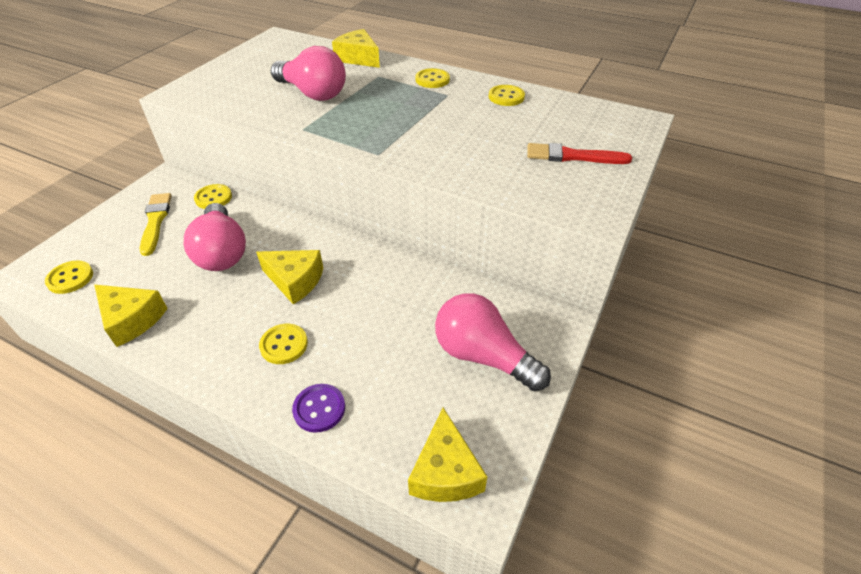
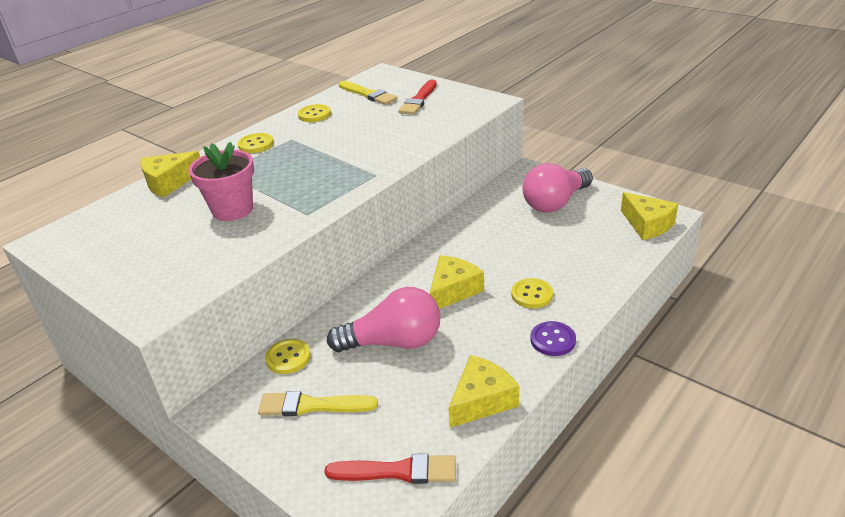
camera: 75 degrees left, 10 degrees down
(70, 278) = (397, 471): yellow button -> red brush
(312, 93) = (233, 210): pink light bulb -> pink flower pot
(319, 409) = (598, 275): purple button -> purple button (552, 340)
(445, 471) = (647, 224): yellow cheese -> yellow cheese turned 45 degrees clockwise
(571, 120) = (368, 94): none -> yellow brush

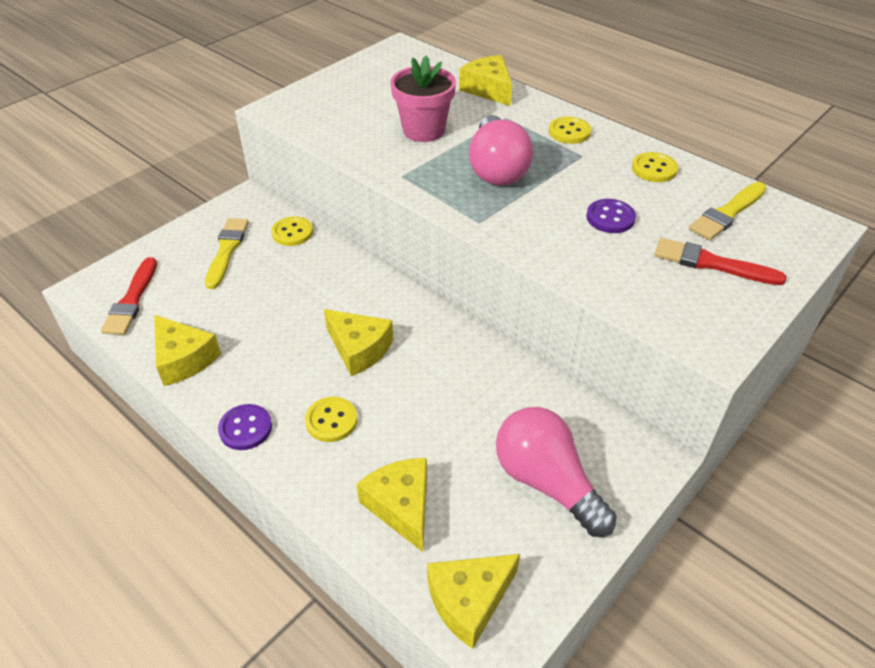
camera: 90 degrees right, 10 degrees up
(372, 128) = (610, 218): none -> purple button
(393, 342) = (288, 299): pink light bulb -> pink light bulb (496, 168)
(594, 254) = (401, 506): none -> yellow cheese

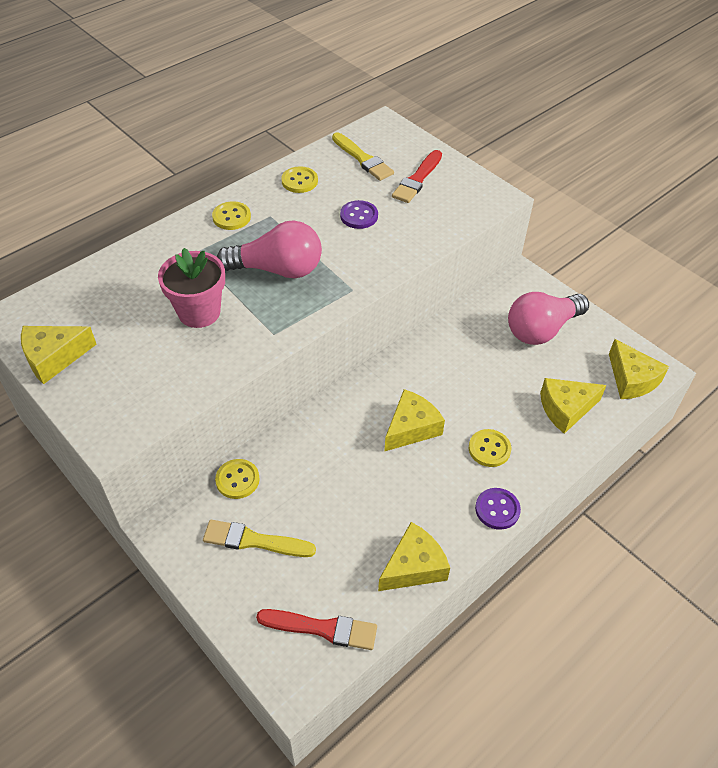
camera: 85 degrees left, 5 degrees up
(488, 89) = (137, 258): yellow cheese -> yellow cheese (54, 358)

